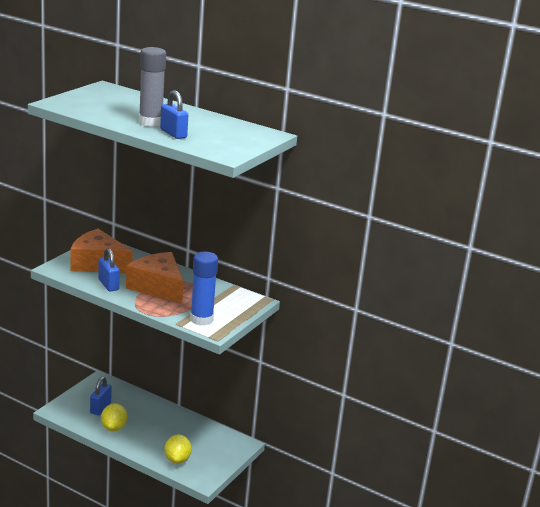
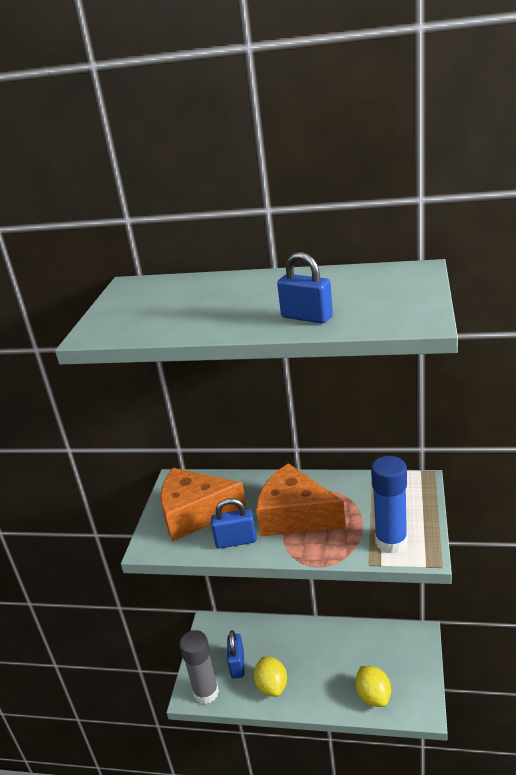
camera: 15 degrees left, 5 degrees up
(108, 285) = (236, 541): blue padlock -> blue padlock turned 45 degrees counterclockwise
(150, 122) = (255, 312): grey glue stick -> grey glue stick (206, 692)

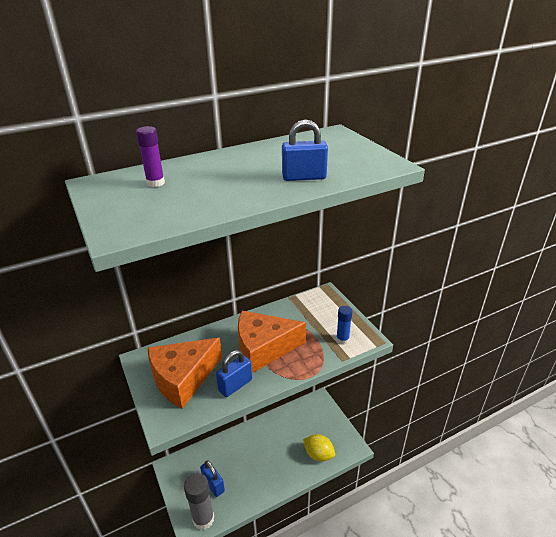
camera: 40 degrees left, 5 degrees up
(173, 294) = (155, 183): none -> purple glue stick
(272, 686) = (249, 486): yellow lemon -> none
(391, 542) = (342, 339): blue glue stick -> blue glue stick, size x0.55

